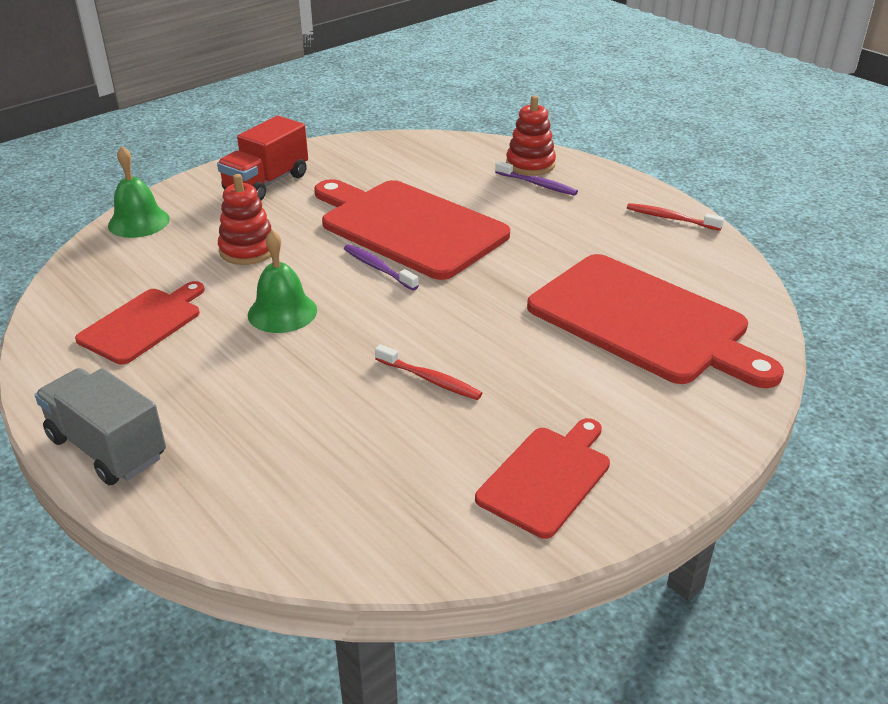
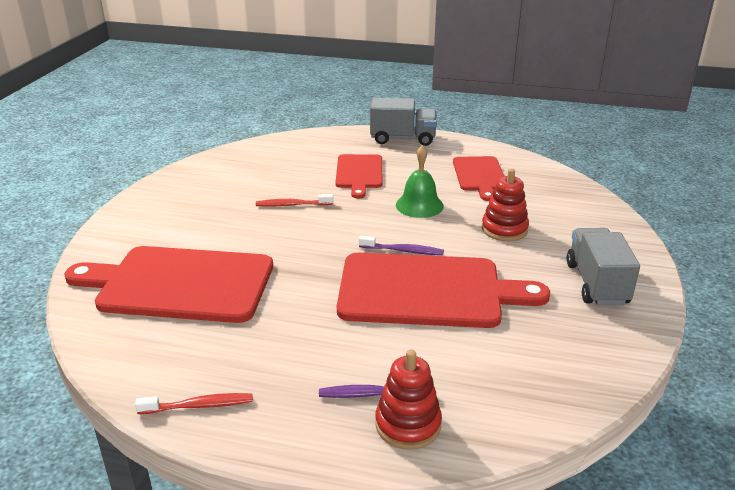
camera: 145 degrees right, 5 degrees down
(139, 222) = (606, 219): green bell -> none
(266, 183) = (596, 284): red truck -> grey truck
(547, 477) = (194, 189): red cutting board -> red cutting board (359, 173)

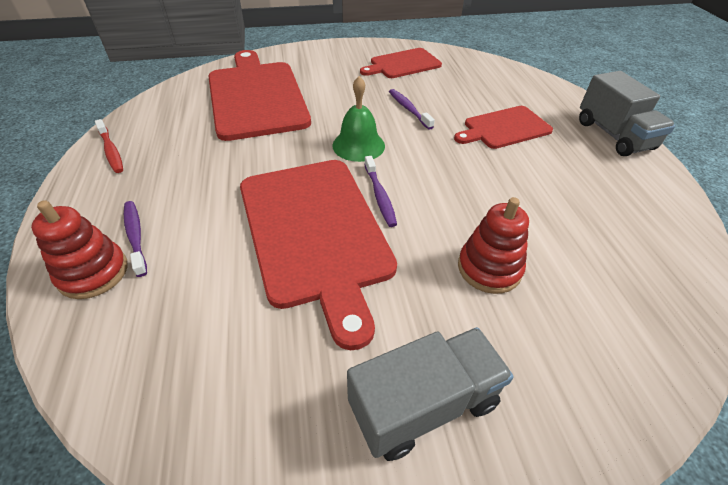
camera: 65 degrees right, 15 degrees up
(292, 205) = (408, 109): red toothbrush -> purple toothbrush
(419, 205) = (480, 184): green bell -> green bell (358, 145)
(479, 176) = (600, 216): red cutting board -> red cutting board (403, 64)

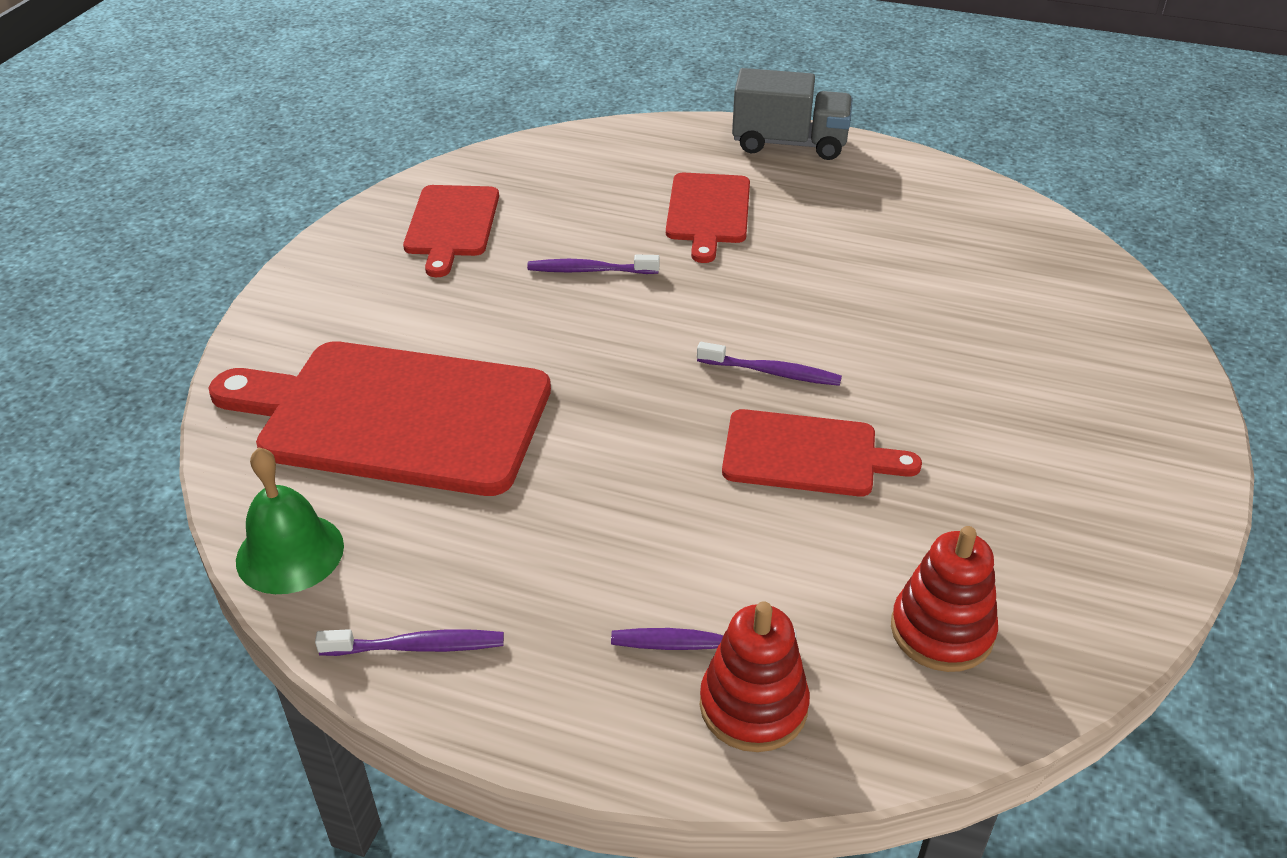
camera: 60 degrees left, 5 degrees down
(111, 151) = (417, 647): red toothbrush -> purple toothbrush
(315, 232) = (807, 454): red cutting board -> red cutting board, size x0.55
(358, 145) = (642, 351): green bell -> green bell (290, 553)
(423, 404) = (1100, 457): grey truck -> none
(489, 268) = (950, 339): red stacking toy -> red stacking toy (941, 631)

